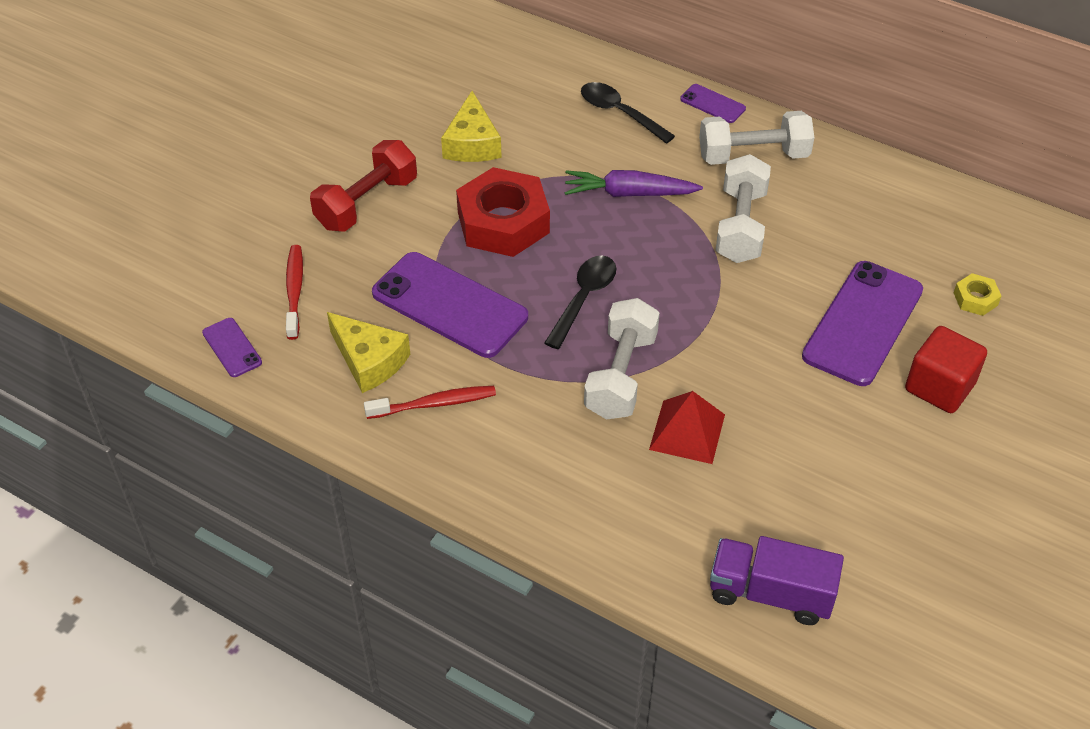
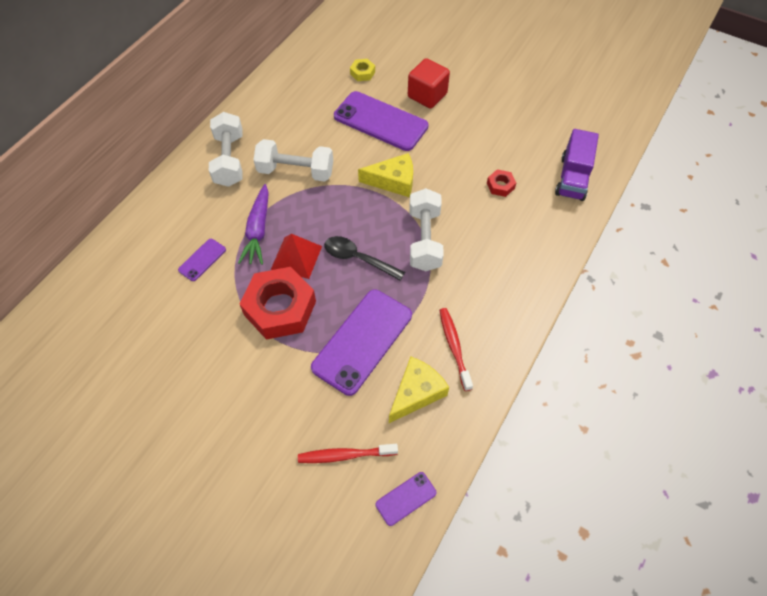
camera: 90 degrees left, 10 degrees up
(366, 203) = (248, 407): red dumbbell -> none
(472, 143) = (188, 331): yellow cheese -> yellow cheese (393, 181)
(619, 113) = (171, 233): black spoon -> none
(621, 375) = (424, 239): white dumbbell -> white dumbbell turned 75 degrees clockwise
(687, 431) = (467, 208): red pyramid -> red pyramid (296, 257)
(712, 104) = (172, 178): purple phone -> purple phone (202, 260)
(740, 481) = (500, 186): none -> red nut

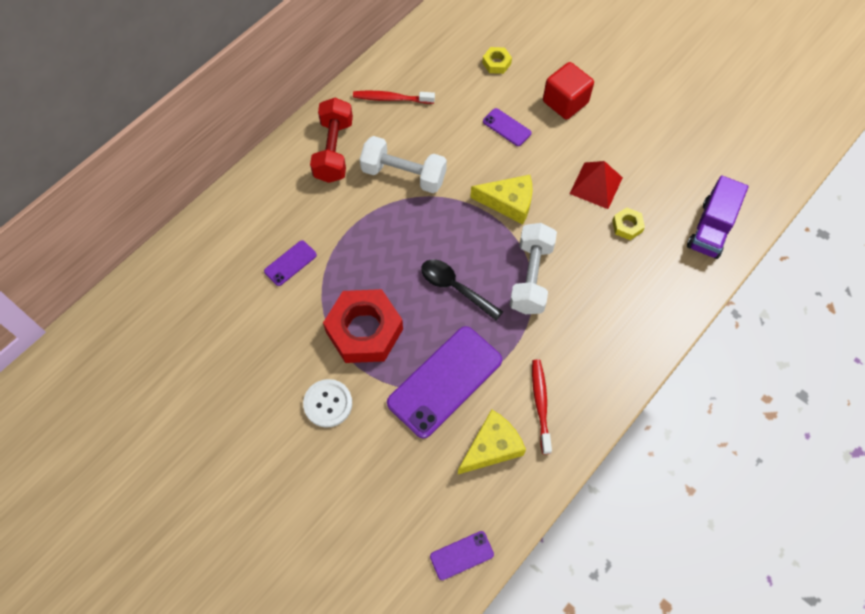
camera: 10 degrees right, 5 degrees up
(229, 160) = (334, 150): white dumbbell -> red dumbbell
(255, 379) = (328, 404): none -> white button
(258, 230) = (353, 238): purple carrot -> none
(296, 257) = (389, 276): red pyramid -> red pyramid (596, 185)
(345, 455) = (408, 500): red toothbrush -> red toothbrush (391, 98)
(380, 121) = (506, 127): purple phone -> purple phone, size x0.47
(500, 186) = (627, 226): red nut -> yellow nut

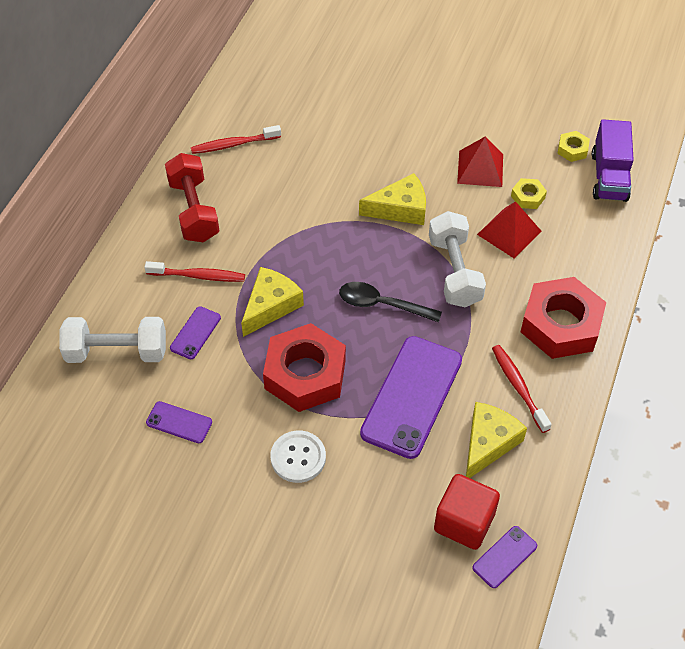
camera: 20 degrees left, 10 degrees down
(313, 212) = (198, 276): none -> red toothbrush
(361, 258) = (271, 306): none -> yellow cheese
(403, 175) = (279, 213): white dumbbell -> white dumbbell (117, 352)
(496, 63) = (328, 83): yellow nut -> yellow nut (572, 150)
(506, 127) = (366, 139): purple phone -> purple phone (179, 422)
(565, 102) = (415, 101): red cube -> red cube (464, 522)
(595, 255) = (509, 232): none -> red pyramid
(603, 358) = (560, 325): none -> red nut

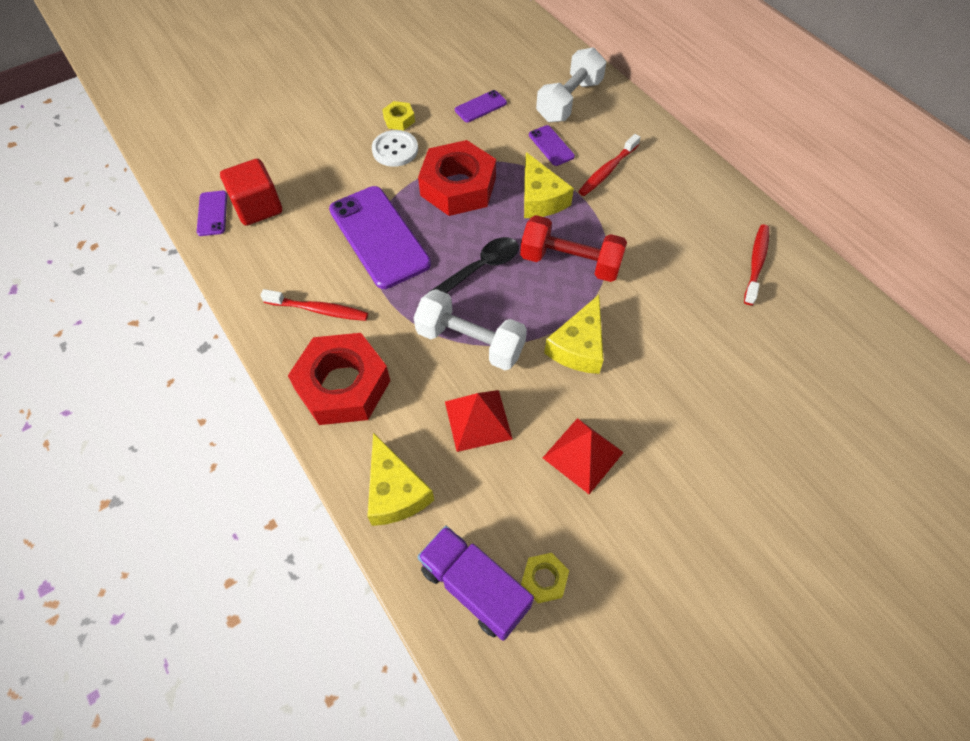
camera: 125 degrees right, 5 degrees up
(194, 210) = (685, 199): red dumbbell -> red dumbbell (570, 262)
(488, 443) = (296, 258): yellow cheese -> yellow cheese (395, 491)
(528, 197) = (510, 473): yellow nut -> yellow nut (399, 120)

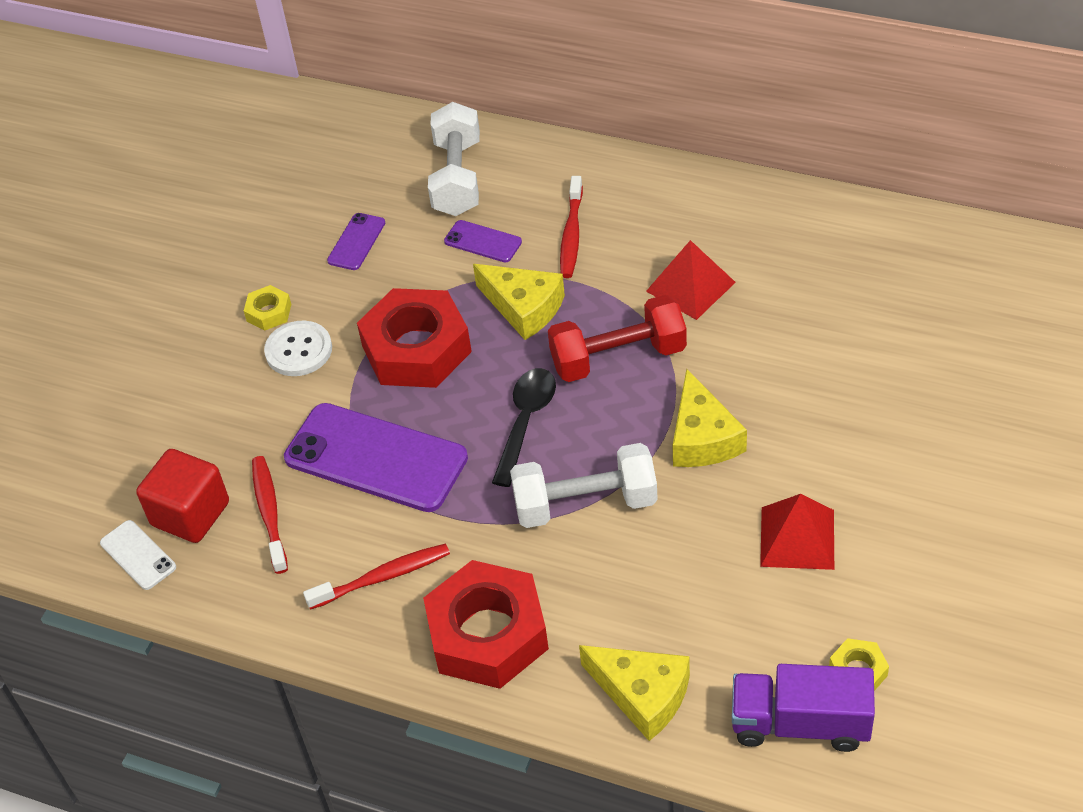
camera: 30 degrees left, 10 degrees down
(212, 213) = (138, 555): purple phone -> white phone
(478, 420) = (664, 574): red pyramid -> red pyramid (690, 286)
(756, 263) = (809, 245): red toothbrush -> red toothbrush (269, 513)

